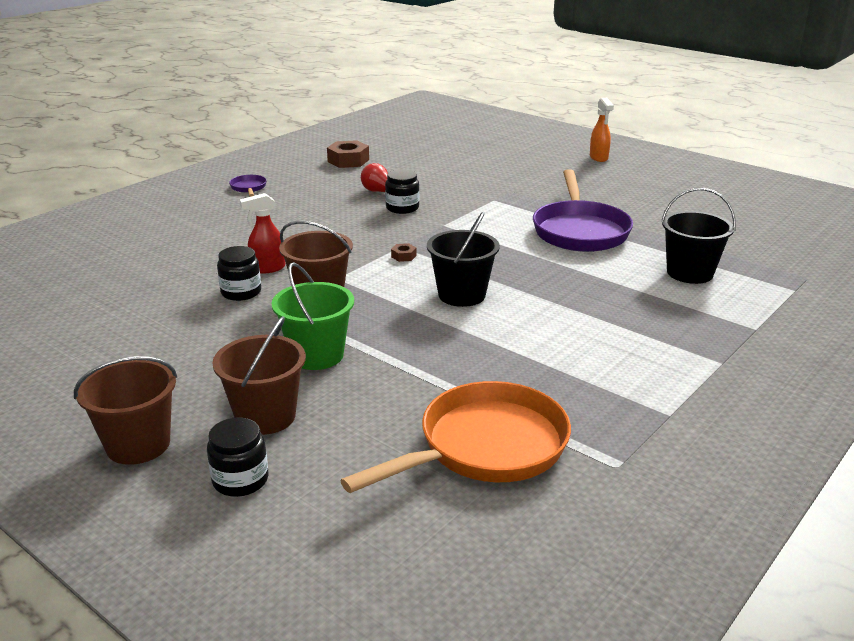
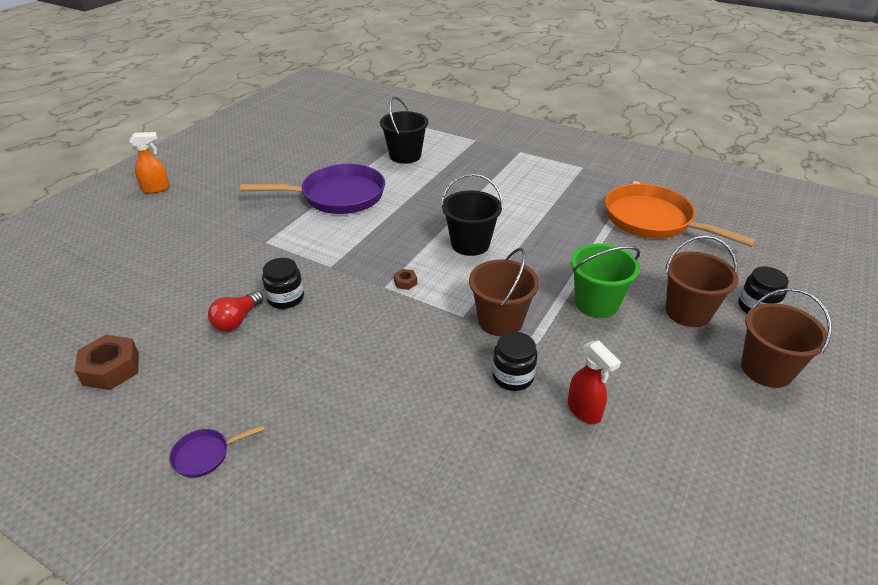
camera: 100 degrees left, 10 degrees up
(267, 268) = (455, 370): red spray bottle -> red spray bottle (584, 411)

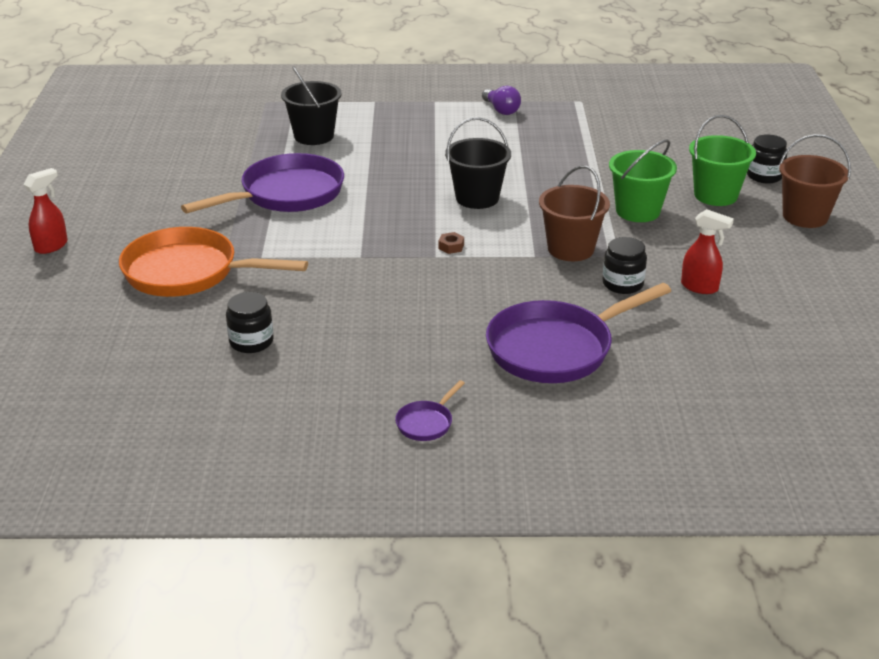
camera: 30 degrees left, 5 degrees down
(111, 369) = (245, 403): brown nut -> none
(156, 189) = (51, 246): orange spray bottle -> red spray bottle
(237, 320) = (322, 327): red light bulb -> none
(285, 298) = (348, 295): black jar -> black jar (251, 342)
(387, 423) = (556, 348): none -> purple pan
(565, 172) = (501, 110): none -> purple light bulb
(653, 221) = (623, 132): orange pan -> orange pan (188, 272)
(688, 312) = (715, 195): brown bucket -> green bucket

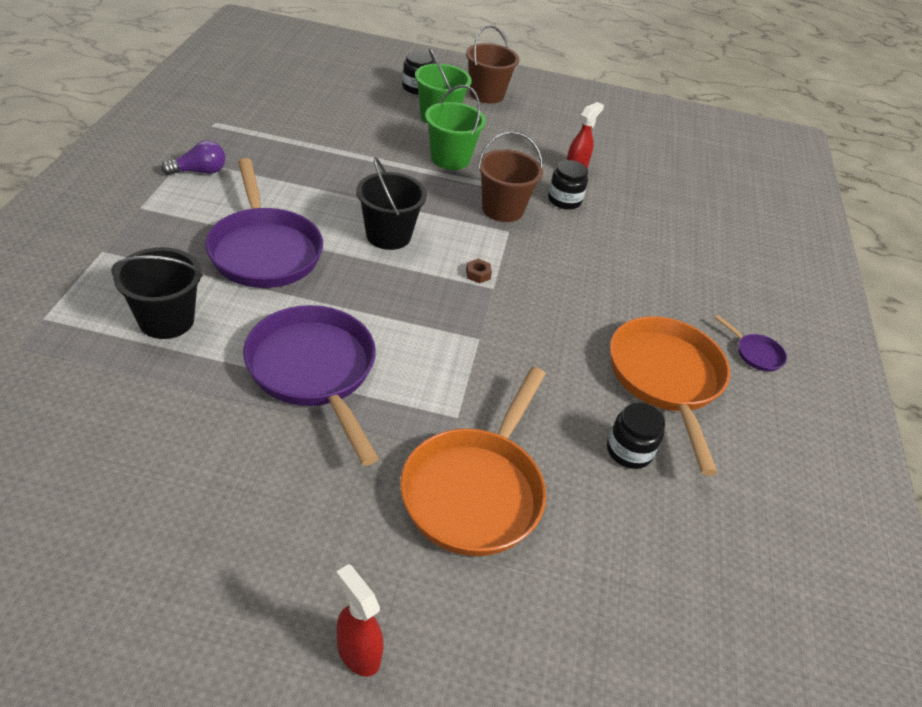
camera: 85 degrees left, 10 degrees up
(355, 361) = (666, 379): none -> orange pan
(556, 348) = (653, 259): purple pan -> purple pan (264, 250)

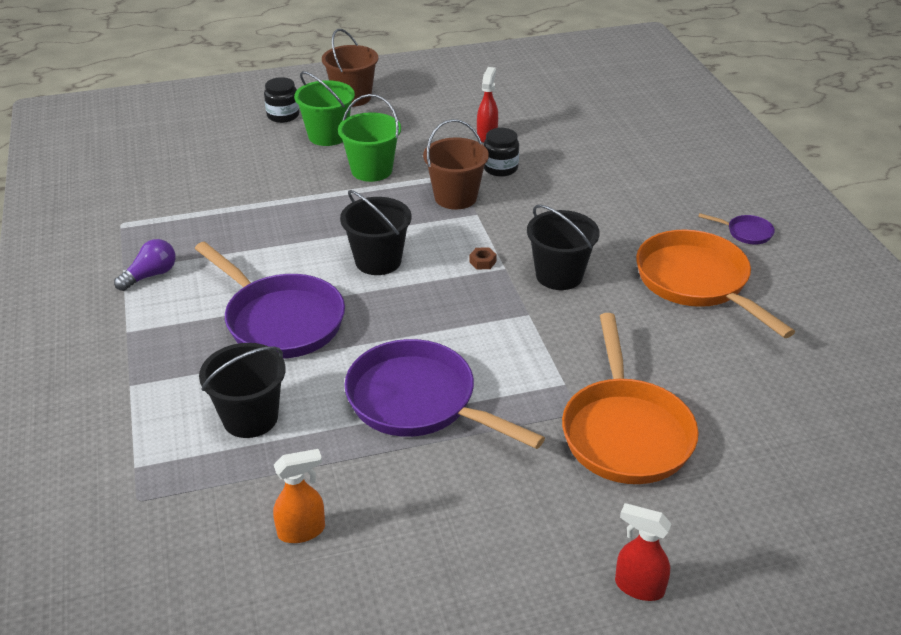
camera: 20 degrees left, 5 degrees down
(117, 438) = (302, 531): none -> orange spray bottle
(537, 316) = (559, 275): none -> black bucket
(629, 451) = (712, 349): black jar -> none

